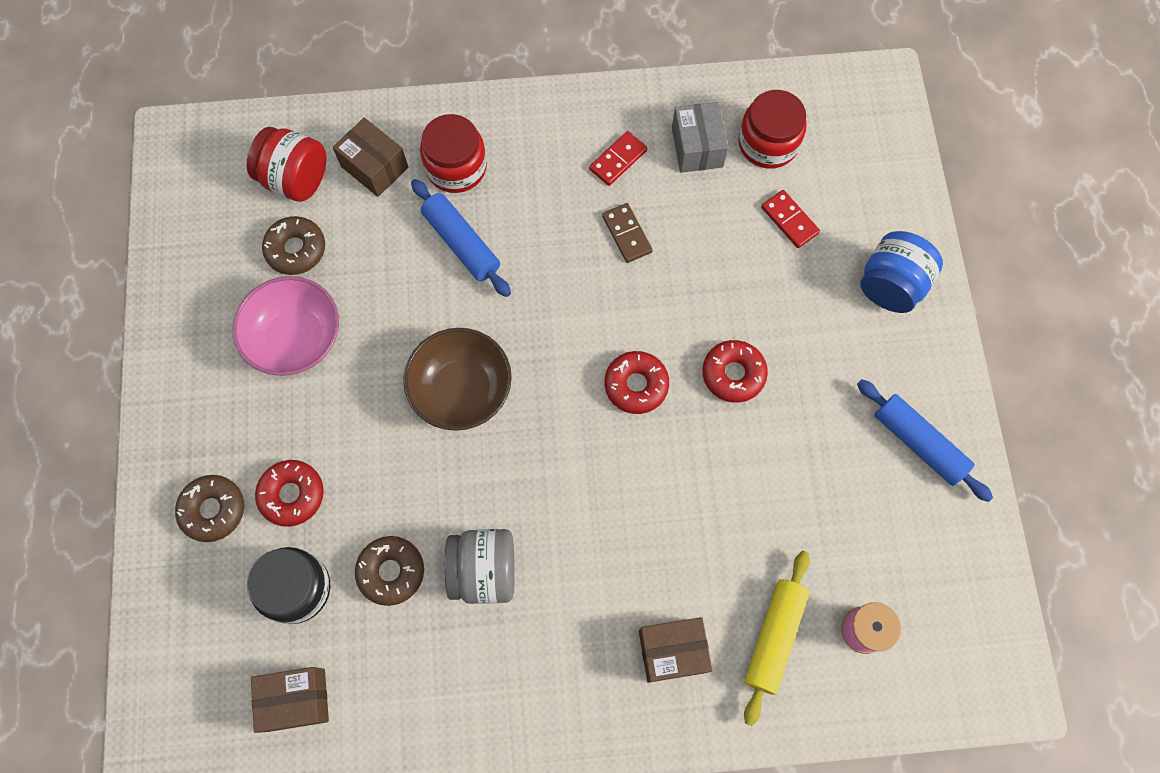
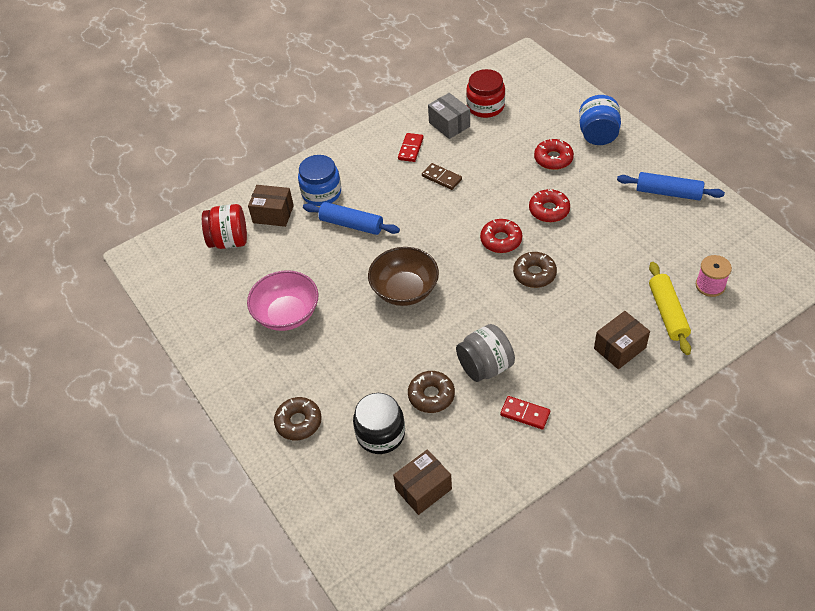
camera: 25 degrees left, 20 degrees down
(292, 495) = (342, 389): red donut -> red donut (553, 159)
(296, 249) = (254, 273): brown donut -> brown donut (534, 274)
(456, 167) = (321, 193): red jar -> blue jar
(789, 220) = (523, 132): red domino -> red domino (525, 414)

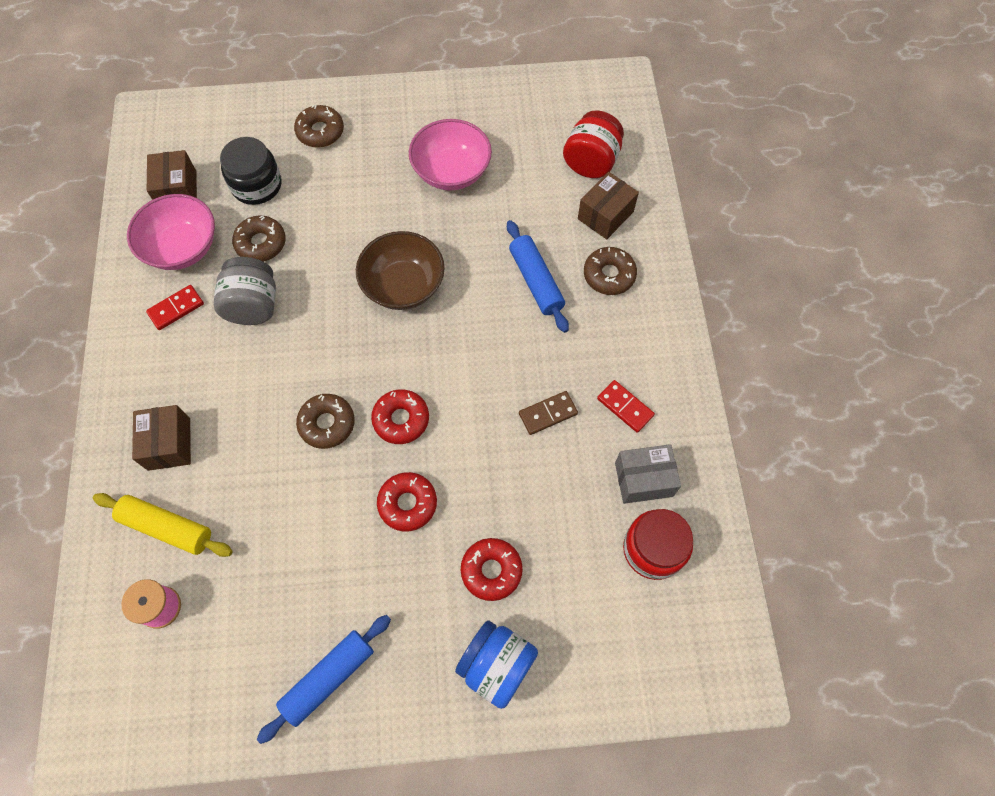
camera: 115 degrees right, 15 degrees up
(321, 193) = (609, 275): blue jar -> brown donut
(351, 224) = (536, 281): blue rolling pin -> blue rolling pin turned 75 degrees counterclockwise
(473, 446) = (182, 248): none -> pink bowl

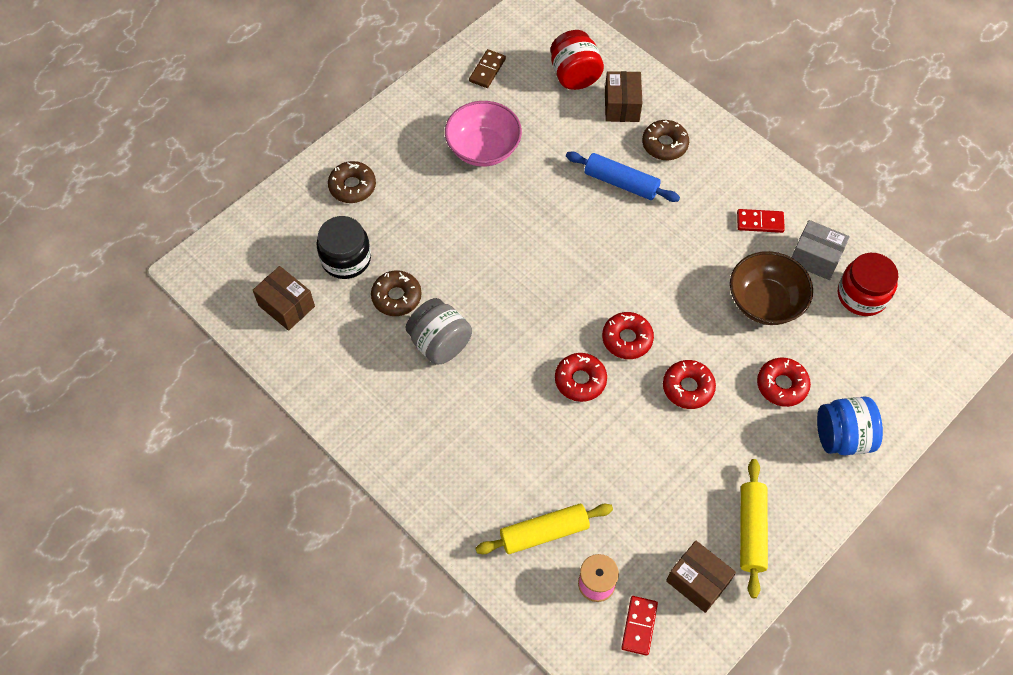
camera: 40 degrees left, 5 degrees down
(169, 444) = (483, 480): brown box -> brown box (697, 581)
(176, 309) = (383, 388): red domino -> red domino (639, 626)
(182, 248) = (338, 343): pink bowl -> none
(327, 424) = (580, 380): brown donut -> red donut
(329, 678) = (751, 530): blue rolling pin -> yellow rolling pin
(403, 285) = (533, 251): brown bowl -> brown bowl (765, 302)
(548, 414) = (717, 263): brown domino -> brown domino (487, 70)
(643, 479) = (815, 258): grey box -> grey box turned 75 degrees clockwise

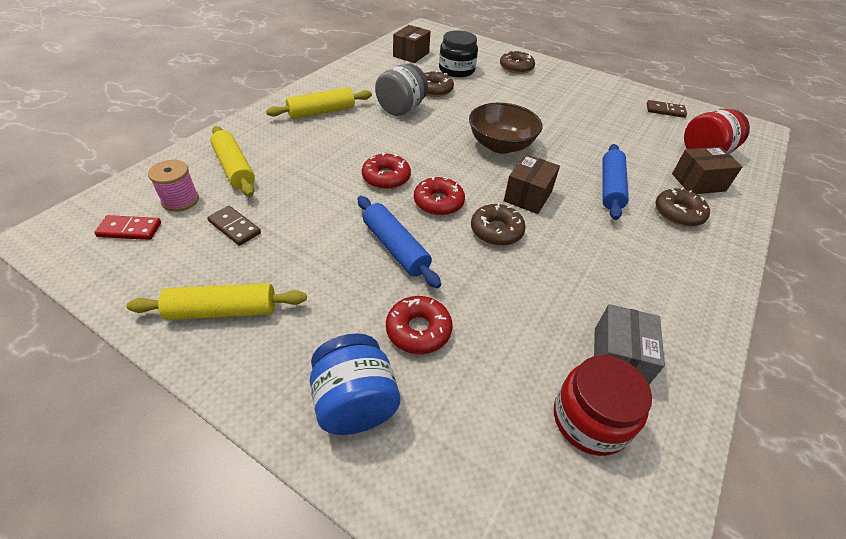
camera: 75 degrees right, 15 degrees down
(432, 435) = (321, 112): none -> yellow rolling pin
(483, 148) = (588, 114): pink bowl -> none
(645, 527) = (234, 227): none -> brown domino
(673, 299) = (496, 231): none -> brown donut
(688, 387) = (395, 248): red donut -> blue rolling pin
(697, 581) = (168, 269): brown box -> brown box (528, 196)
(760, 222) = (636, 297): red domino -> none
(765, 302) = (528, 307): brown bowl -> brown bowl (500, 145)

